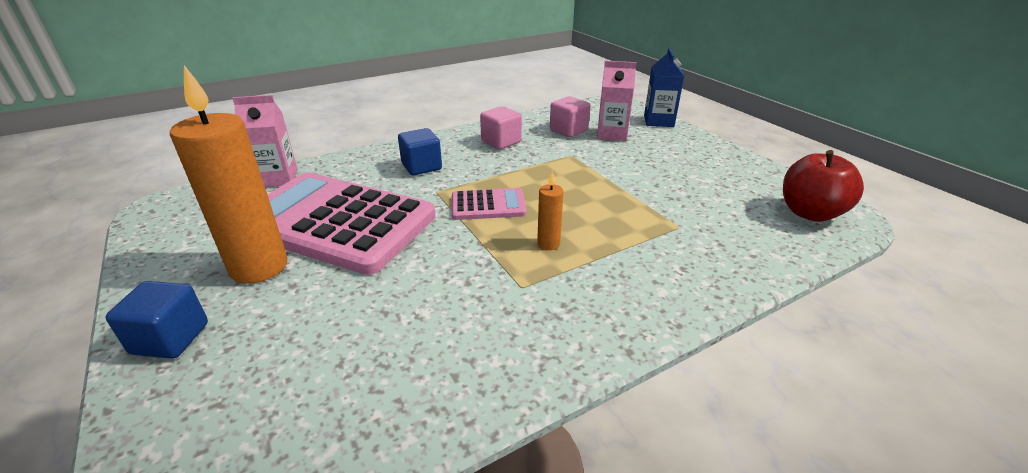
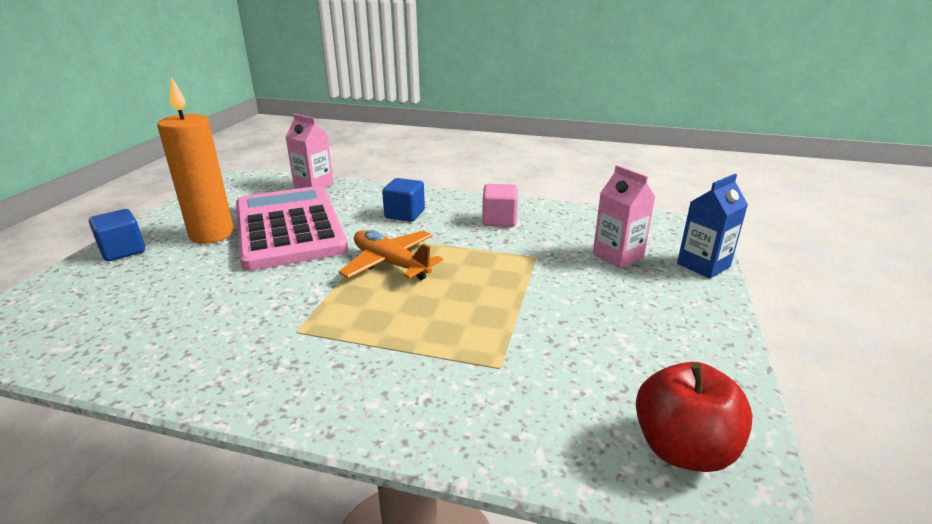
camera: 45 degrees right, 5 degrees down
(488, 205) = (390, 264): pink calculator -> orange plane
(548, 244) = (371, 314): orange candle -> none
(568, 130) = (580, 234): pink cube -> none

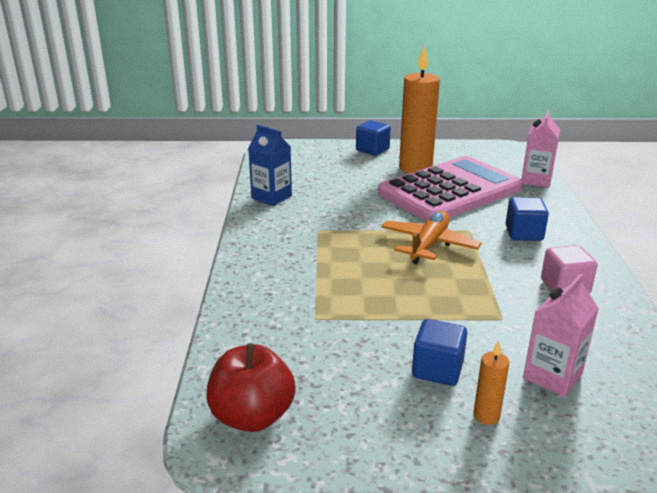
camera: 75 degrees right, 0 degrees up
(605, 305) = (437, 369): none -> blue cube
(668, 296) = (486, 416): none -> orange candle
(703, 265) = (587, 451): blue carton -> blue carton (271, 197)

